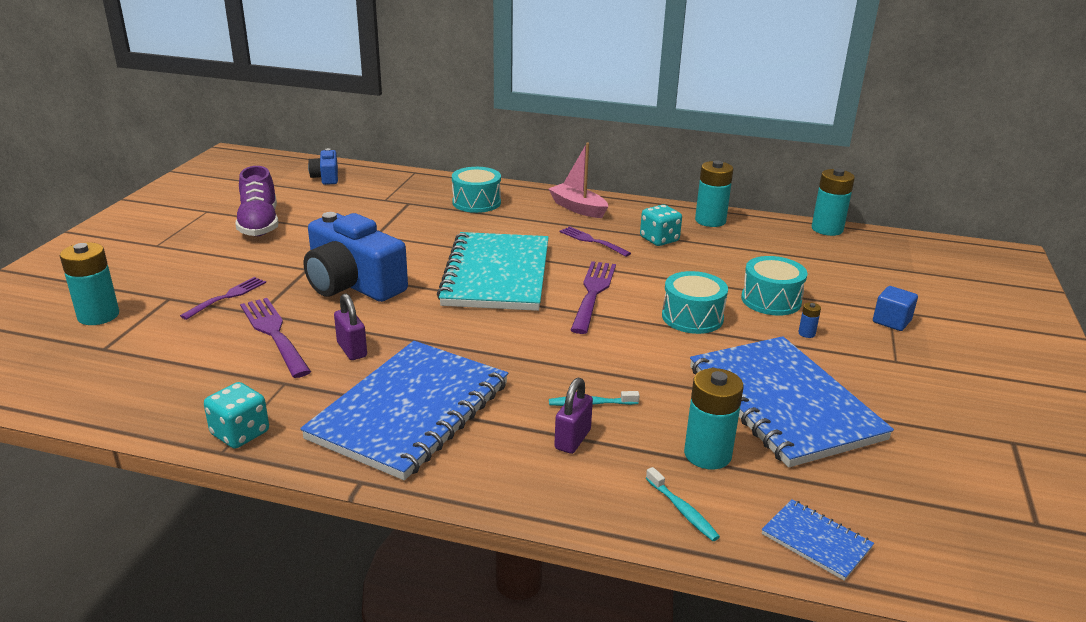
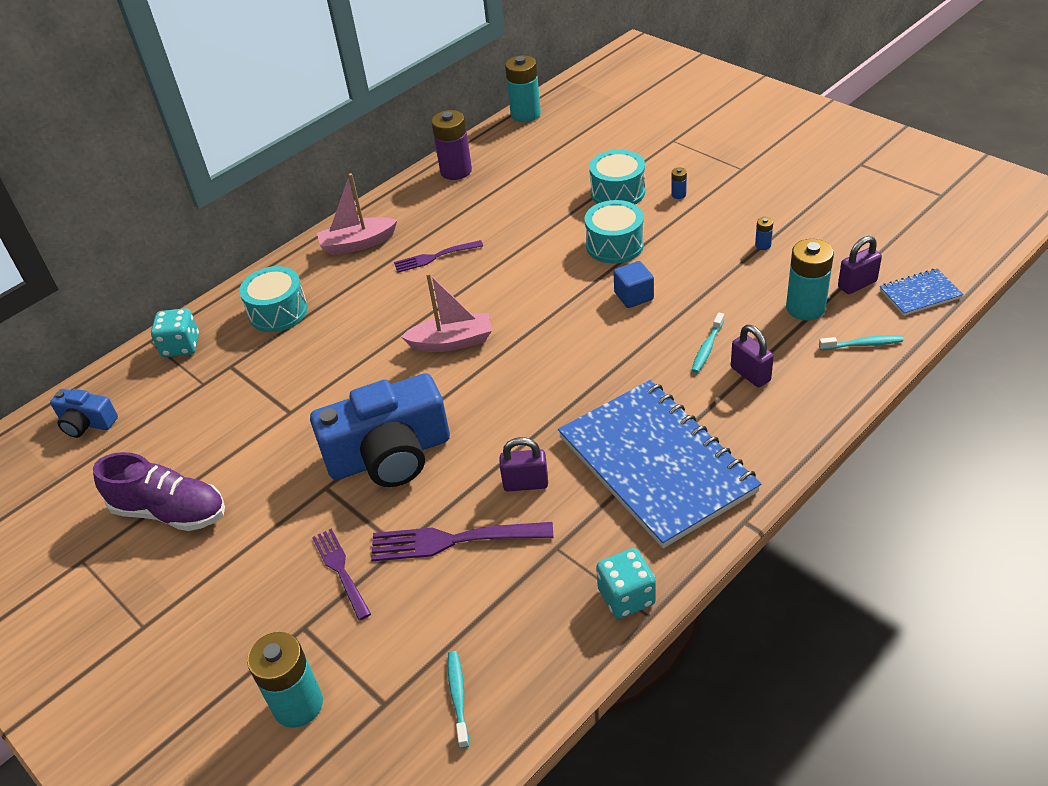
camera: 55 degrees left, 15 degrees up
(114, 378) = (458, 697): none -> turquoise toothbrush
(496, 275) = (452, 342): turquoise notebook -> pink boat
(593, 294) = (535, 289): purple fork -> none
(659, 239) = (466, 214): turquoise dice -> turquoise dice (181, 346)
(710, 221) = (456, 171): turquoise battery -> purple battery
(783, 403) = (763, 245): blue notebook -> blue battery
(784, 485) = (857, 284): none -> purple padlock
(891, 321) = (689, 146): blue cube -> blue cube (634, 296)

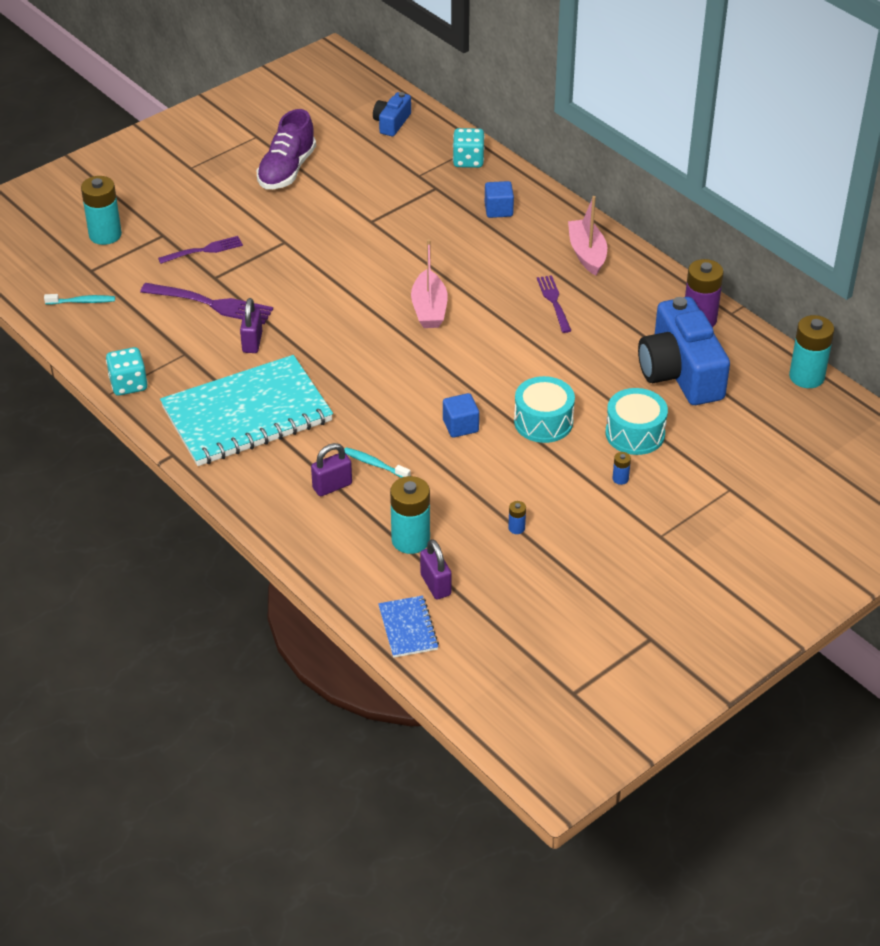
camera: 90 degrees right, 0 degrees up
(278, 312) = (498, 210): turquoise drum -> blue cube
(390, 455) = (306, 273): blue camera -> blue camera (680, 372)
(455, 540) = (210, 304): purple fork -> purple fork turned 105 degrees clockwise
(656, 464) = (247, 415): blue notebook -> turquoise notebook
(863, 344) = (348, 568): turquoise toothbrush -> none

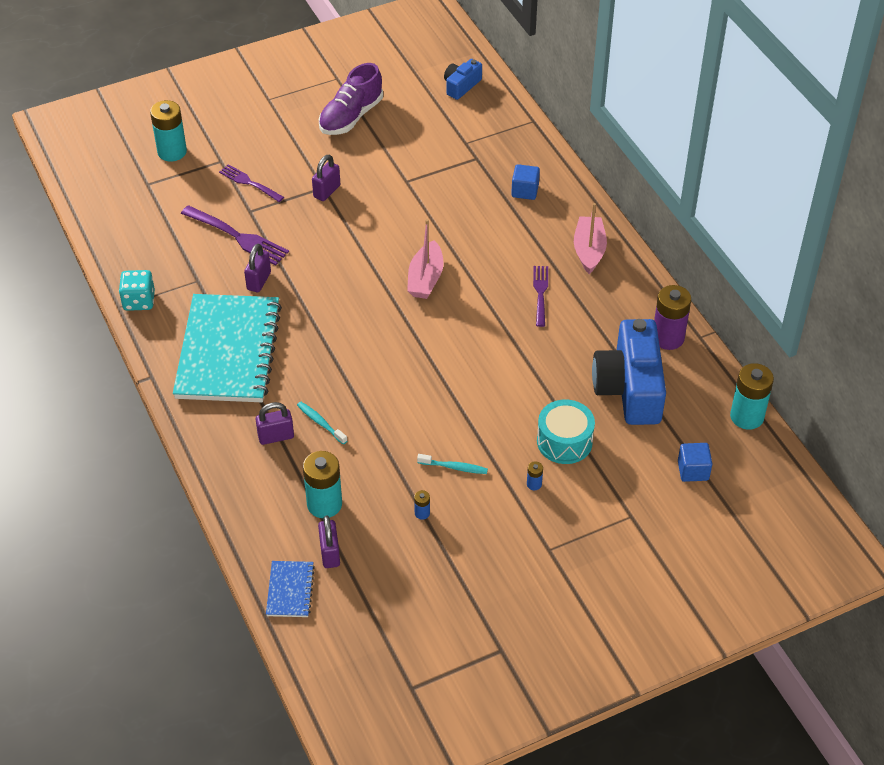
camera: 15 degrees right, 5 degrees up
(82, 302) = (129, 213): turquoise toothbrush -> turquoise toothbrush (454, 467)
(203, 250) = (250, 183): purple fork -> purple fork turned 135 degrees counterclockwise
(247, 415) = (228, 351): turquoise notebook -> turquoise notebook turned 75 degrees counterclockwise
(290, 245) = (327, 191): none -> purple padlock
(460, 426) = (410, 401): blue cube -> blue cube (693, 470)
(468, 160) = (516, 136): turquoise dice -> none
(543, 422) = (485, 412): turquoise drum -> none

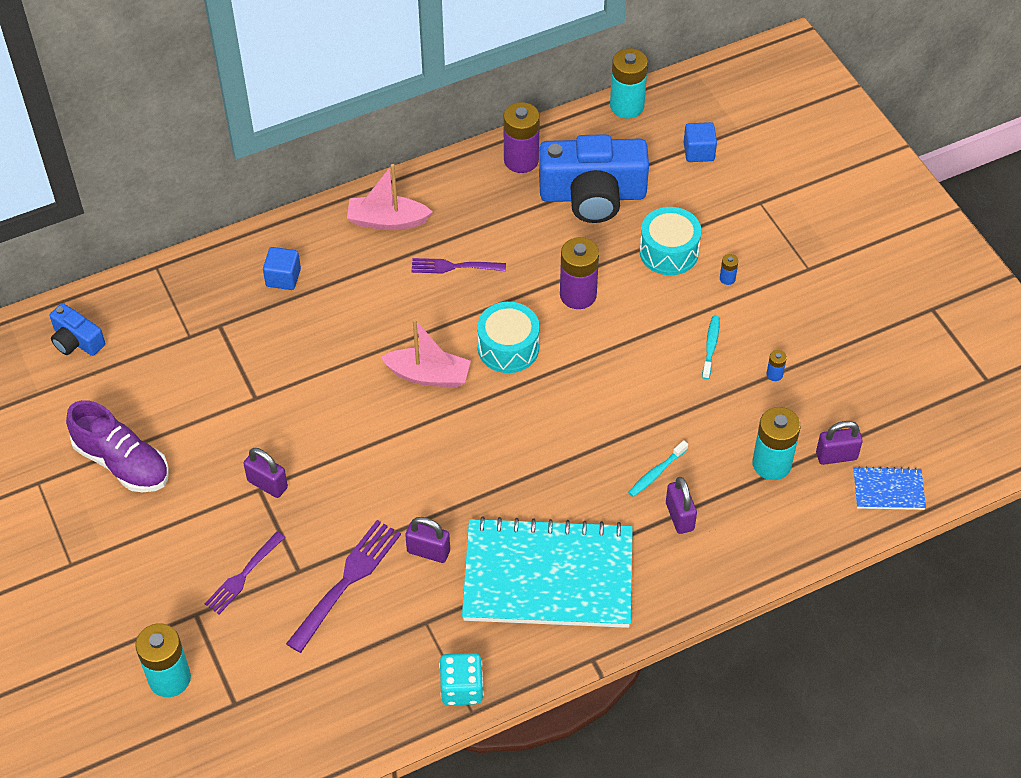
camera: 90 degrees left, 5 degrees up
(453, 328) = (508, 348): none -> turquoise drum
(511, 375) = (578, 295): none -> purple battery

